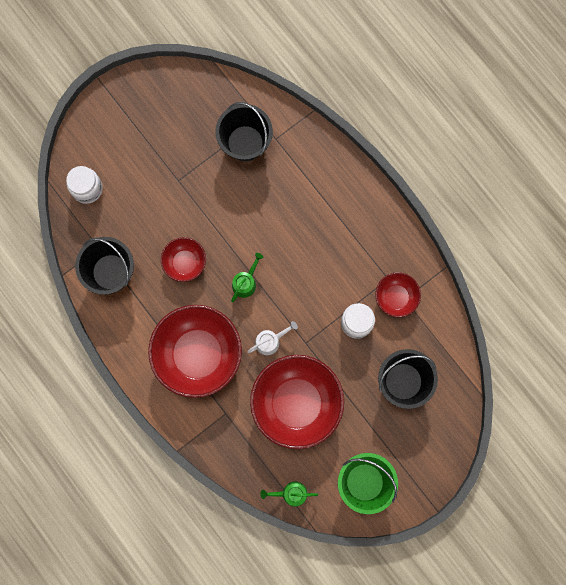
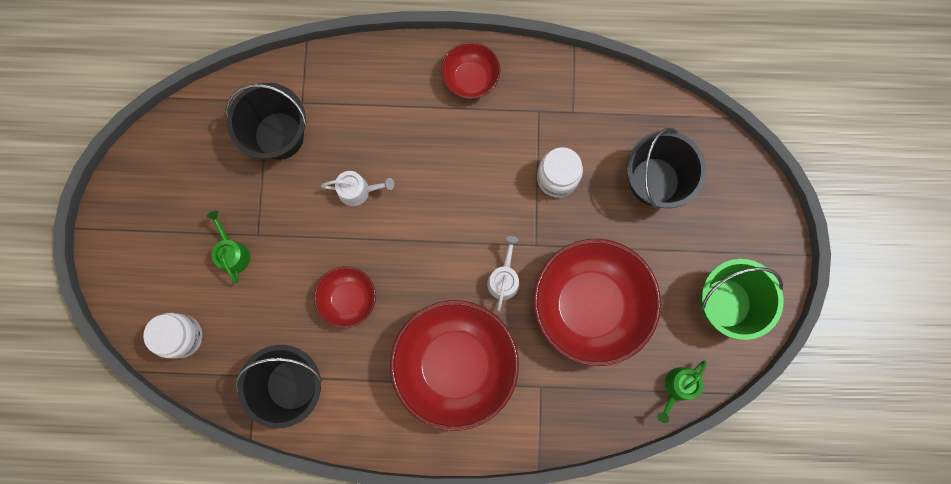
camera: 50 degrees left, 0 degrees up
(245, 282) = (422, 254): green watering can -> green watering can (232, 253)
(251, 215) = (358, 190): none -> white watering can
(396, 297) = (564, 118): red bowl -> red bowl (470, 78)

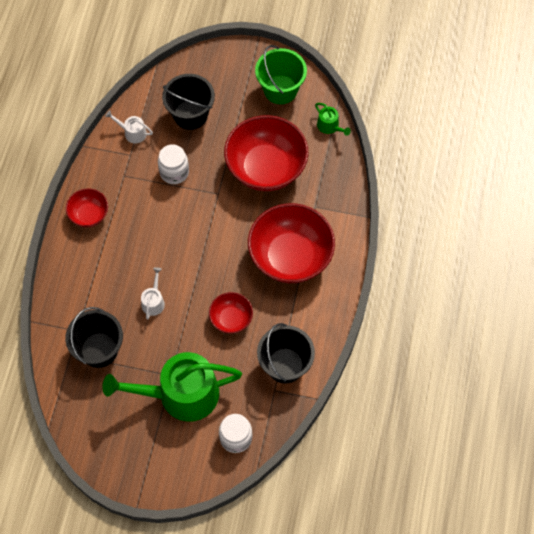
camera: 80 degrees left, 15 degrees down
(232, 253) = (181, 394): green watering can -> green watering can, size x2.44
(504, 279) = (237, 217): white watering can -> white watering can (132, 132)

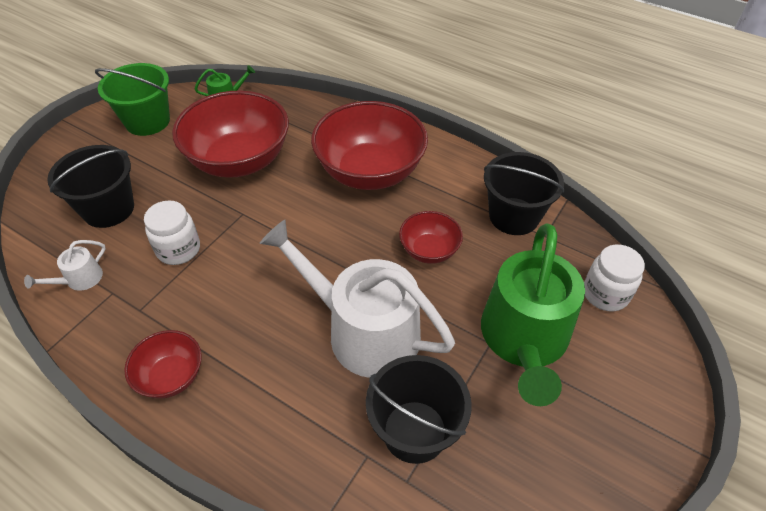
camera: 70 degrees left, 15 degrees down
(153, 301) = (364, 331): white watering can -> white watering can, size x2.44

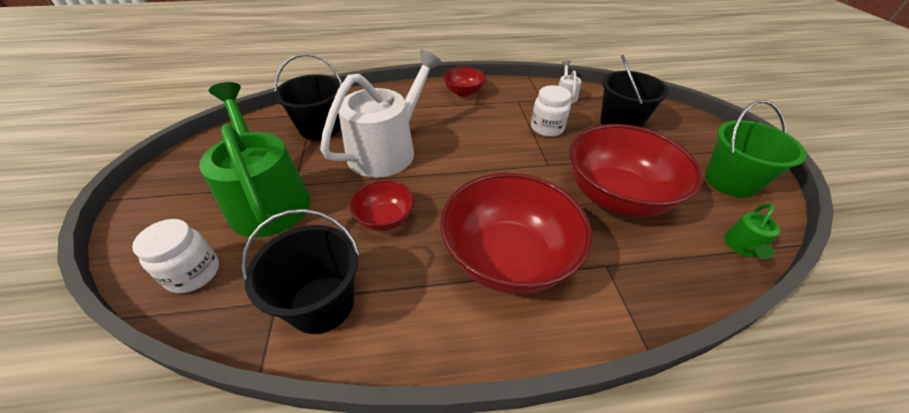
camera: 140 degrees right, 5 degrees down
(364, 331) = (387, 150): white watering can -> white watering can turned 45 degrees counterclockwise

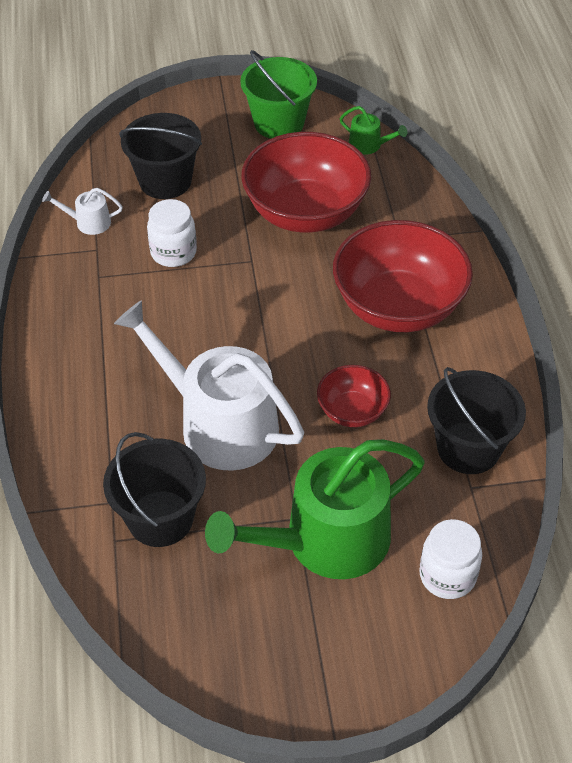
camera: 90 degrees left, 5 degrees up
(464, 92) = (64, 339): red bowl -> none

